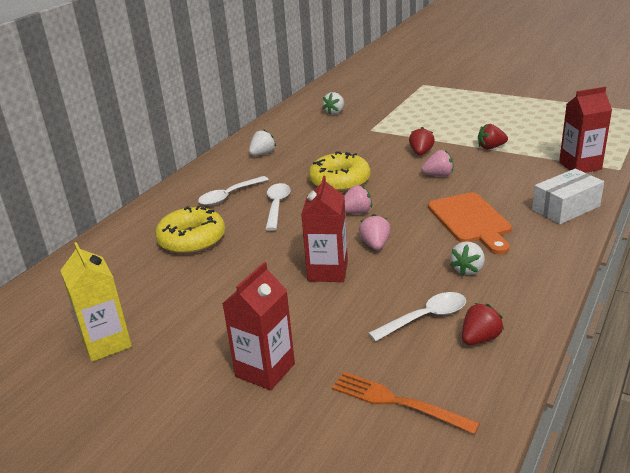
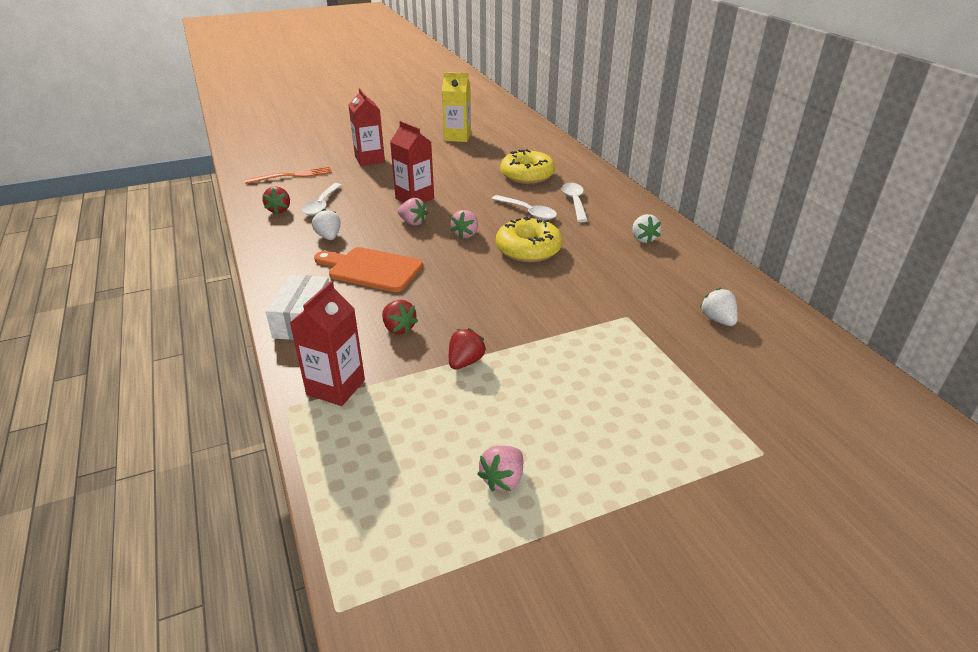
camera: 125 degrees right, 5 degrees up
(421, 153) = (521, 314): red strawberry -> red strawberry (398, 328)
(438, 175) = (461, 296): pink strawberry -> pink strawberry (503, 479)

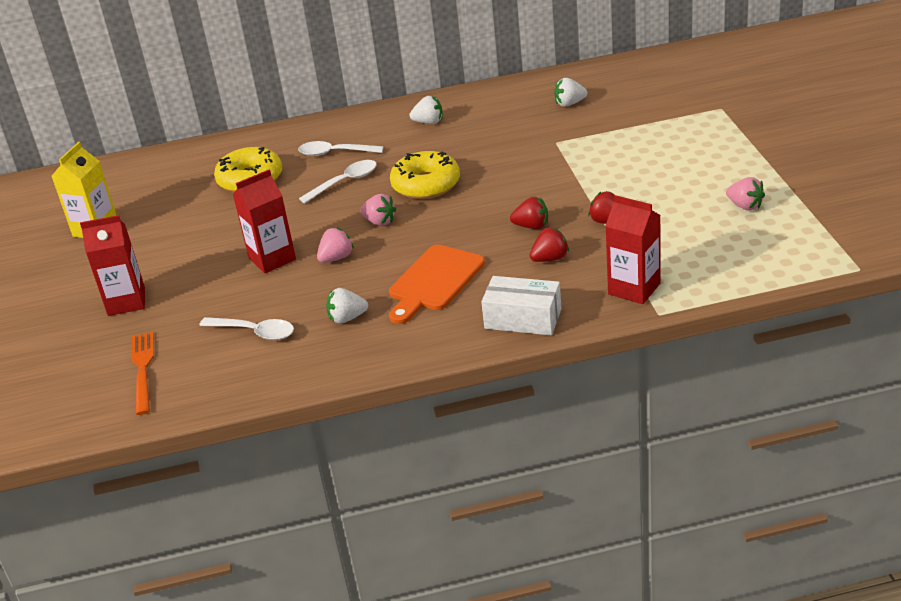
camera: 75 degrees left, 0 degrees up
(279, 210) = (252, 368): red strawberry -> red strawberry (532, 226)

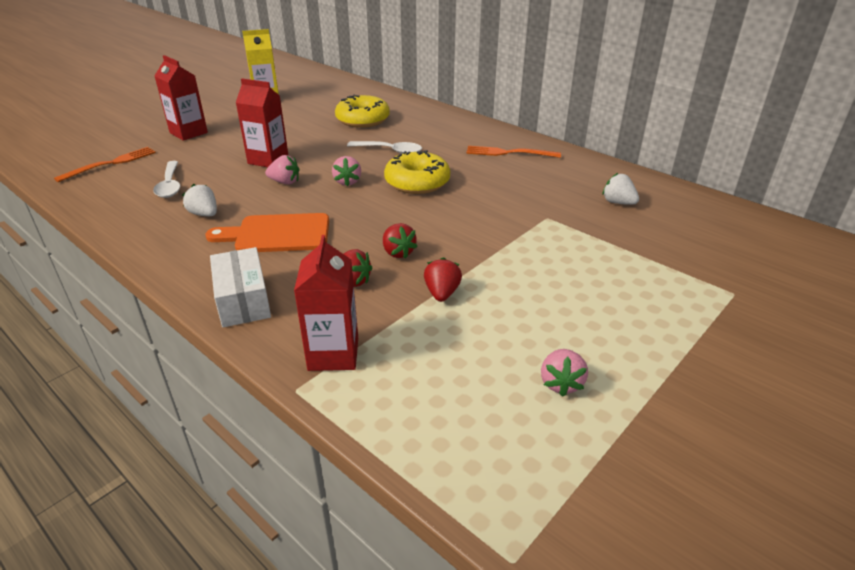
camera: 50 degrees right, 0 degrees up
(335, 153) = (425, 134): white spoon -> none
(429, 122) = (508, 153): white strawberry -> orange fork

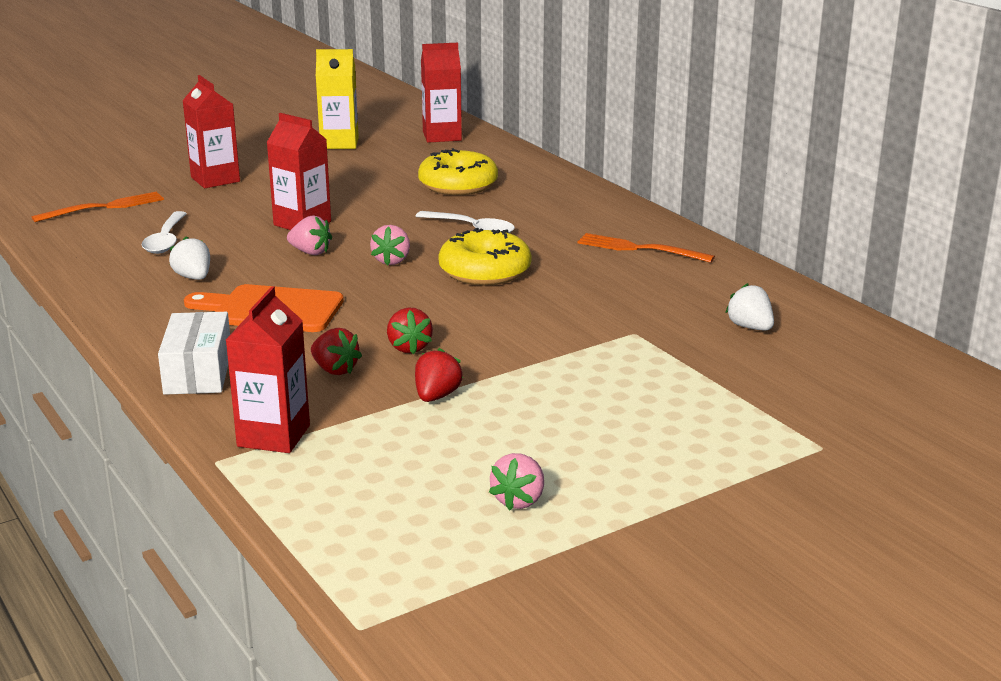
camera: 15 degrees right, 10 degrees down
(333, 87) = (442, 136): none -> red carton

